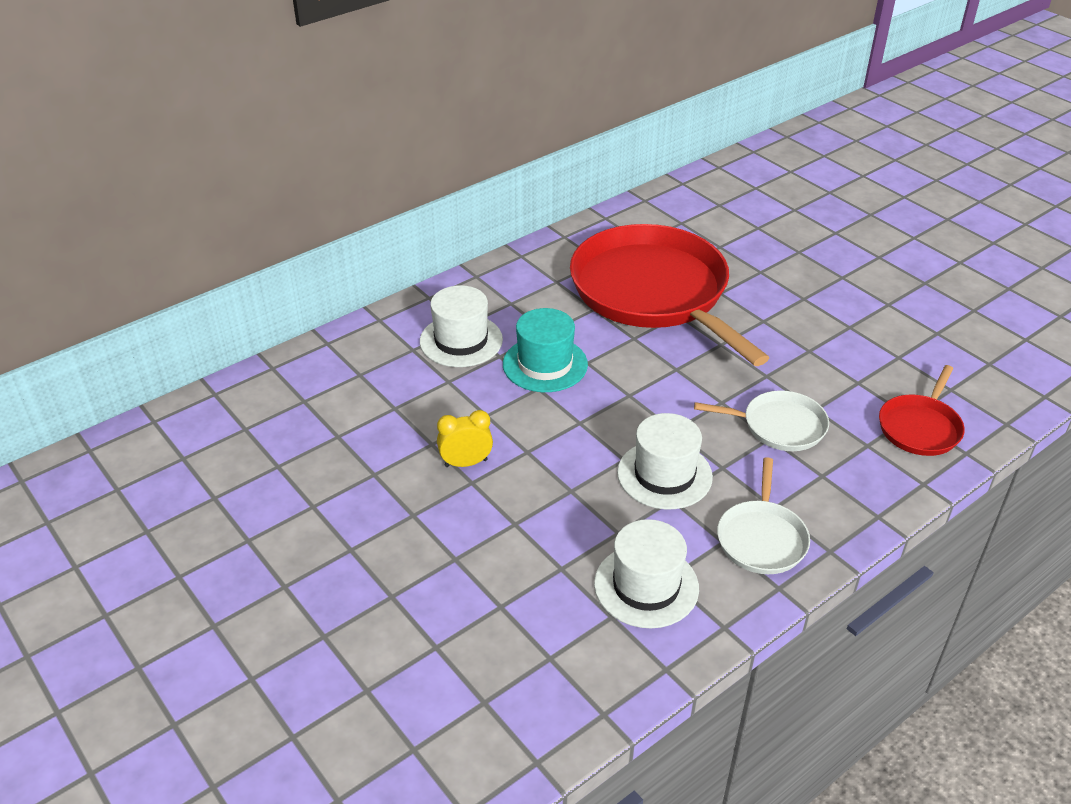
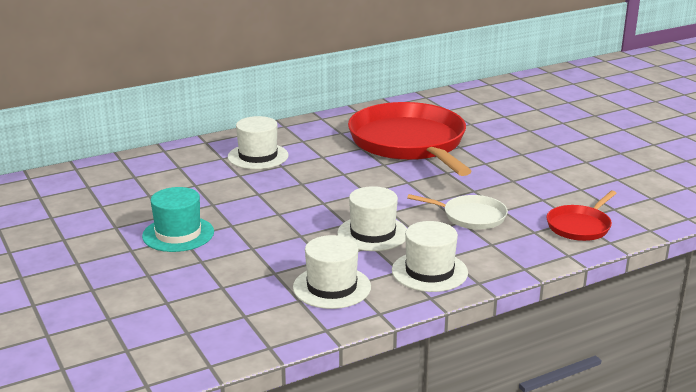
camera: 10 degrees right, 15 degrees down
(466, 463) = (232, 215): yellow clock -> none
(545, 364) = (312, 172): turquoise hat -> turquoise hat (178, 234)
(761, 538) = (429, 271): white pan -> white hat

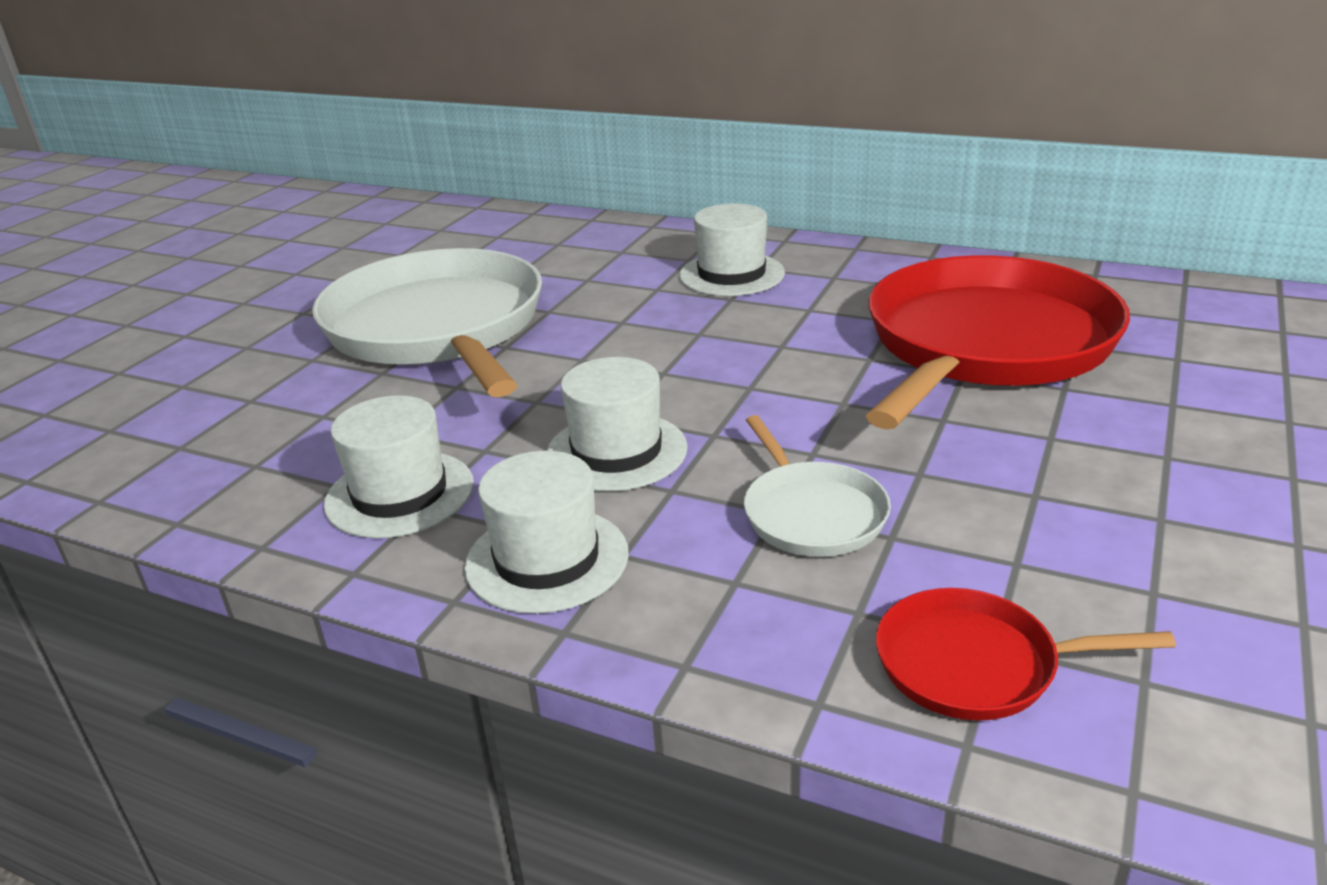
camera: 55 degrees right, 5 degrees up
(178, 234) = (438, 328): turquoise hat -> white pan

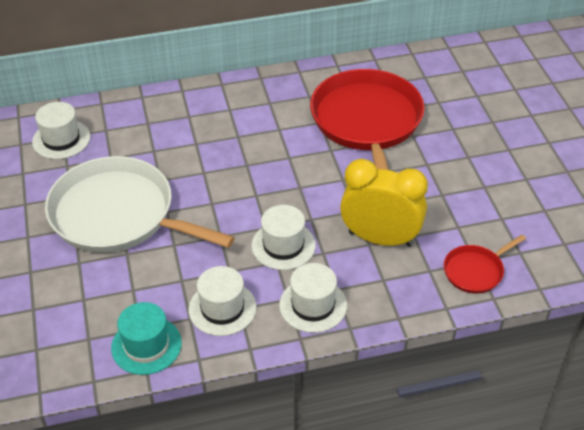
camera: 40 degrees left, 15 degrees up
(228, 491) = (146, 345): none -> turquoise hat
(731, 274) = (221, 119): white hat -> white hat (61, 139)
(811, 513) = (380, 239): white pan -> yellow clock

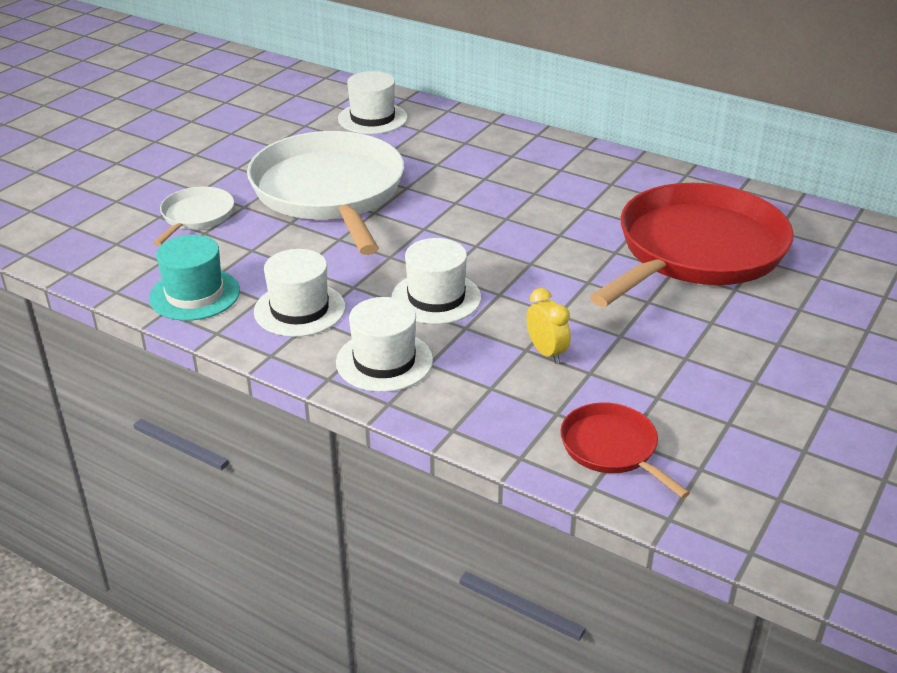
camera: 45 degrees right, 10 degrees down
(59, 292) = (196, 216): none -> white pan
(380, 239) = (546, 352): yellow clock -> yellow clock, size x0.45
(475, 271) = (612, 448): red pan -> red pan turned 45 degrees clockwise

